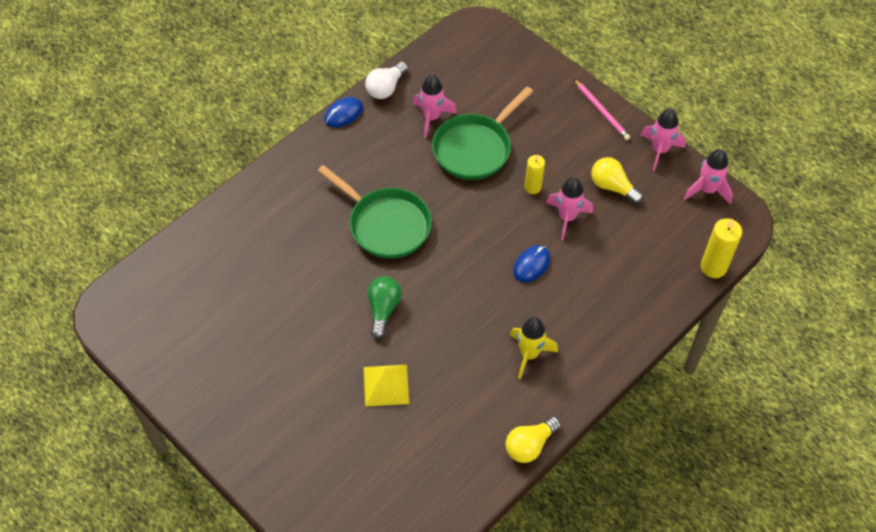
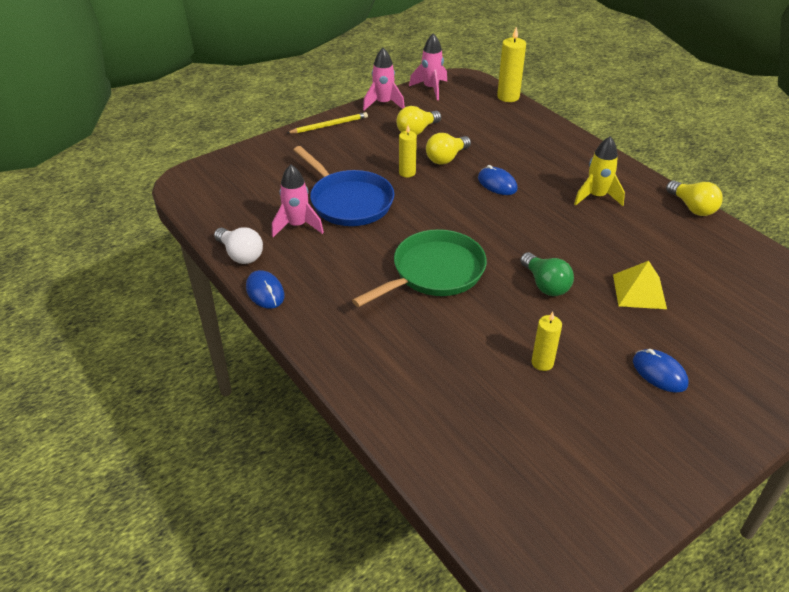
camera: 80 degrees left, 15 degrees down
(285, 393) = (659, 373): none -> blue mouse
(287, 308) = (542, 363): none -> yellow candle
(383, 309) = (545, 284): green light bulb -> green light bulb turned 135 degrees counterclockwise
(475, 148) = (348, 201): green pan -> blue pan
(567, 218) = (446, 158): pink rocket -> yellow light bulb
(601, 111) = (329, 125): pink pencil -> yellow pencil

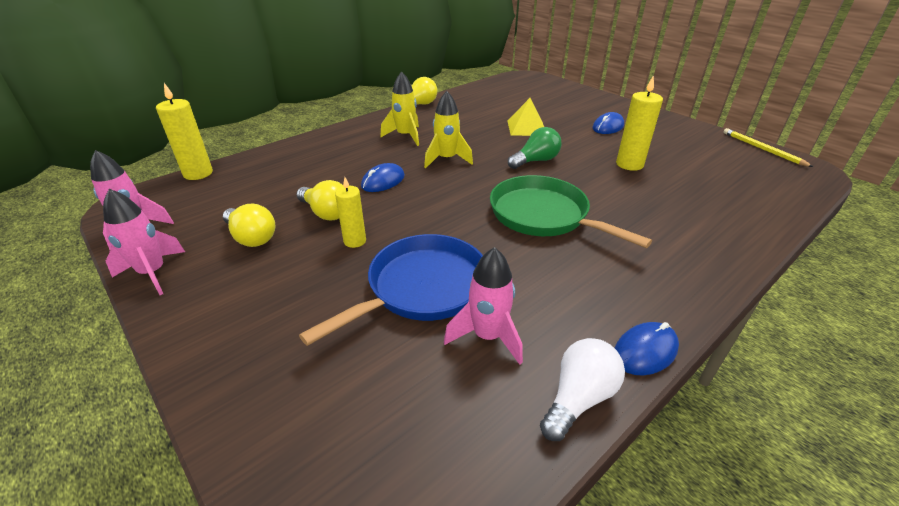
camera: 95 degrees left, 5 degrees down
(329, 125) = (194, 332): yellow pencil -> yellow pencil (762, 149)
(542, 363) = (629, 164): yellow candle -> yellow candle, size x1.51
(543, 222) = (446, 159): none -> yellow rocket

